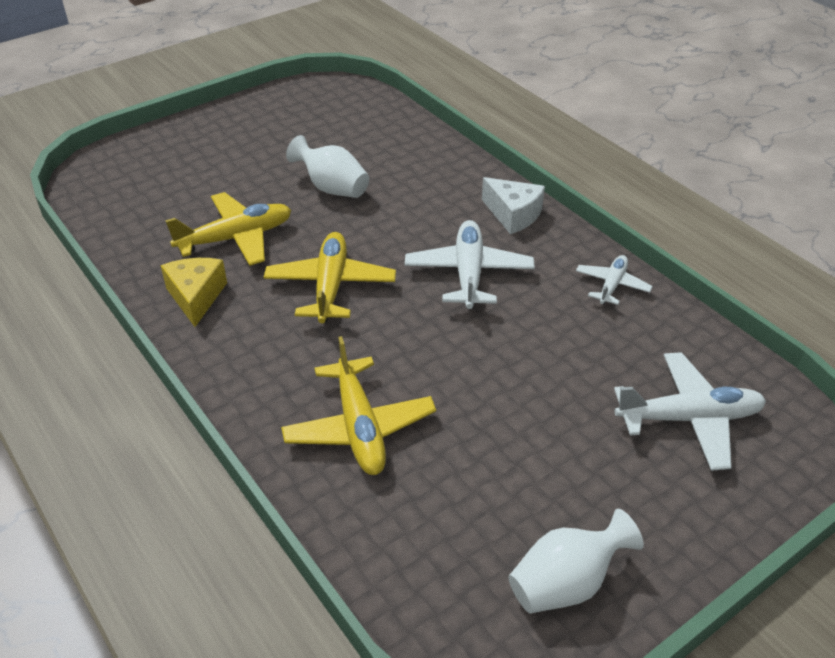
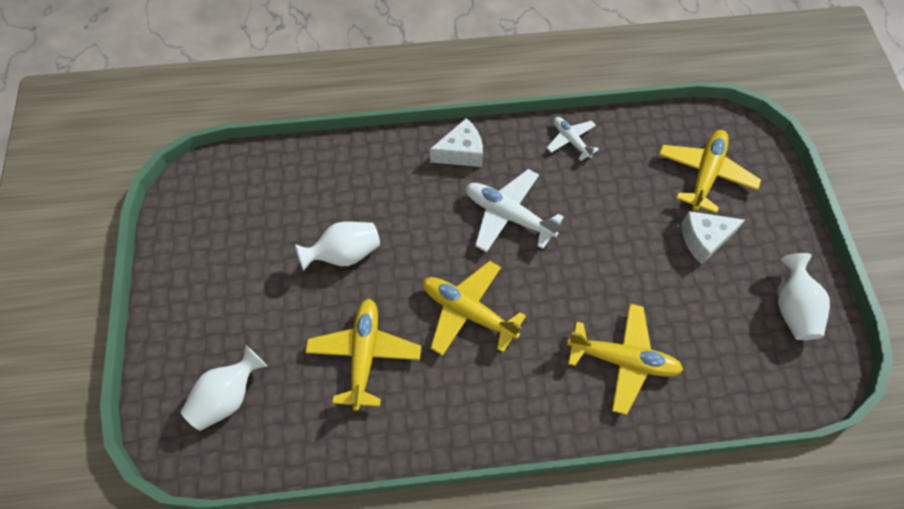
camera: 60 degrees left, 20 degrees up
(147, 181) = (227, 397): none -> white vase
(196, 297) = (422, 415): yellow cheese -> none
(589, 449) = (704, 239): none -> white cheese
(689, 418) = (705, 174): white plane -> yellow plane

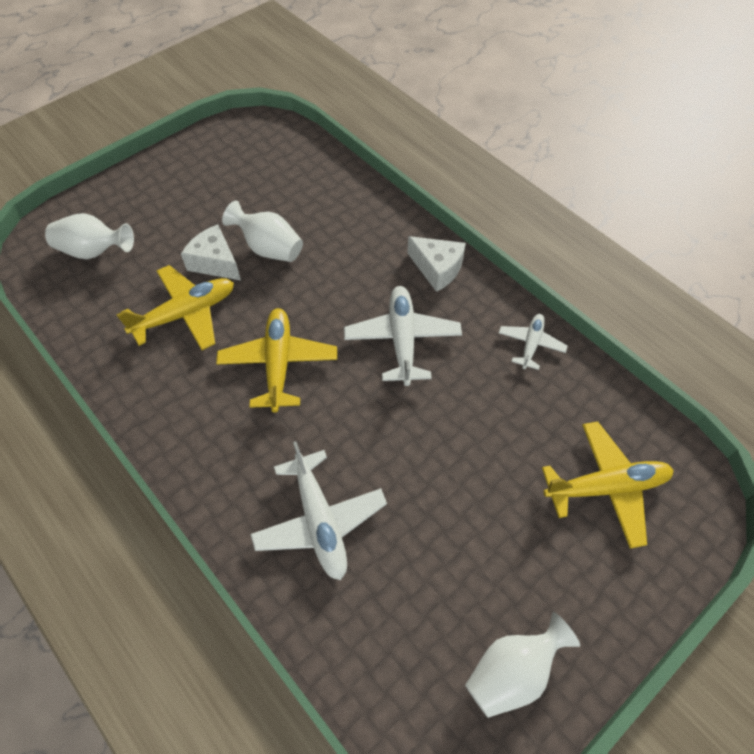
camera: 55 degrees right, 5 degrees down
(623, 360) = (319, 521): yellow plane -> white plane
(704, 239) = (522, 528): white cheese -> white cheese (215, 262)

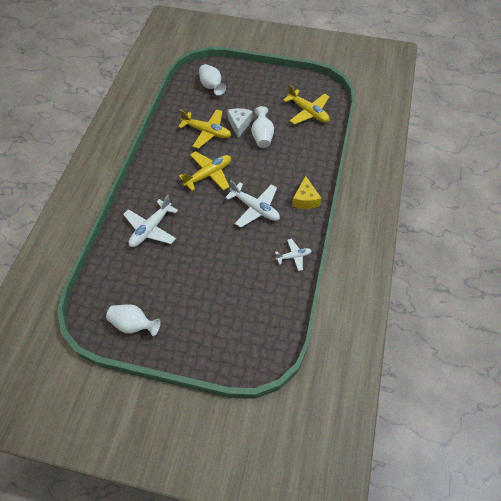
camera: 55 degrees right, 0 degrees up
(402, 340) = (255, 208): white plane -> white plane turned 75 degrees clockwise
(437, 269) = (305, 199): white cheese -> yellow cheese
(606, 487) = (240, 321): yellow plane -> yellow plane (308, 112)

